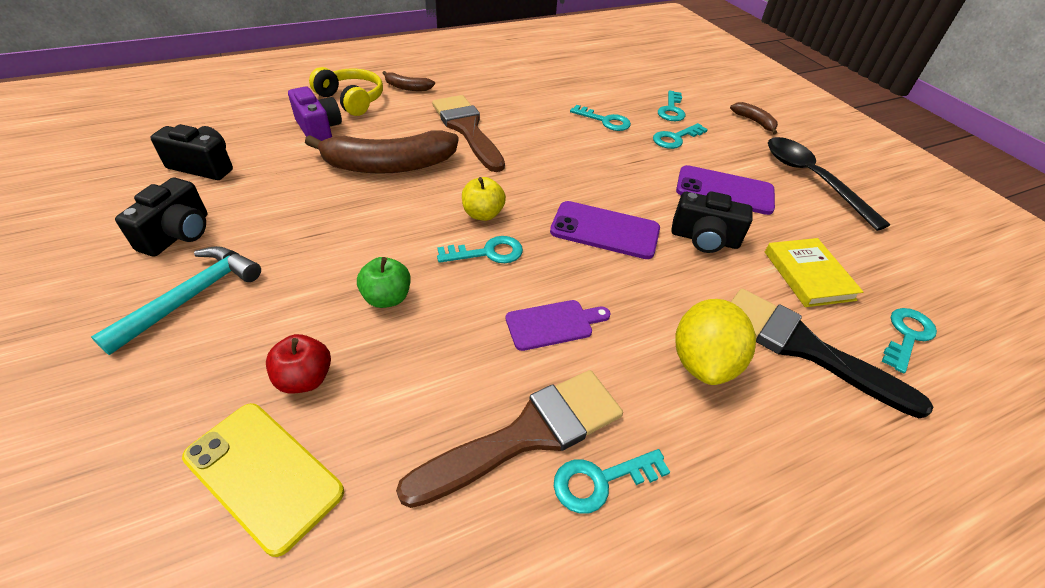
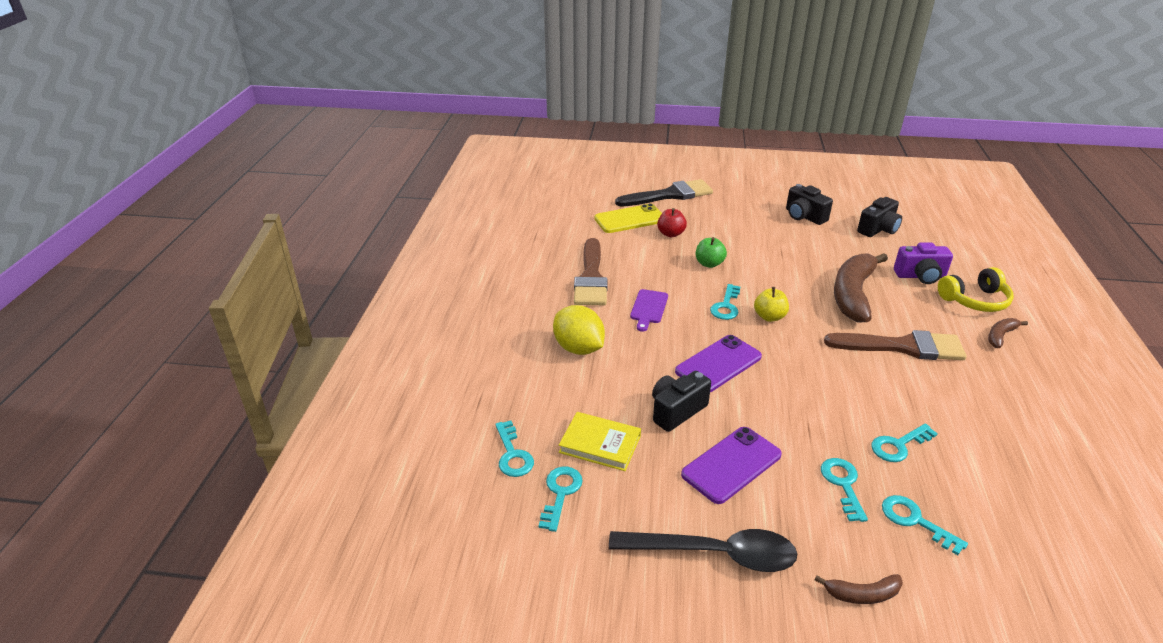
camera: 125 degrees right, 10 degrees down
(191, 297) = (747, 215): turquoise hammer -> none
(601, 481) = (552, 288): turquoise key -> turquoise key (560, 493)
(804, 347) = (551, 395): black brush -> black brush (669, 195)

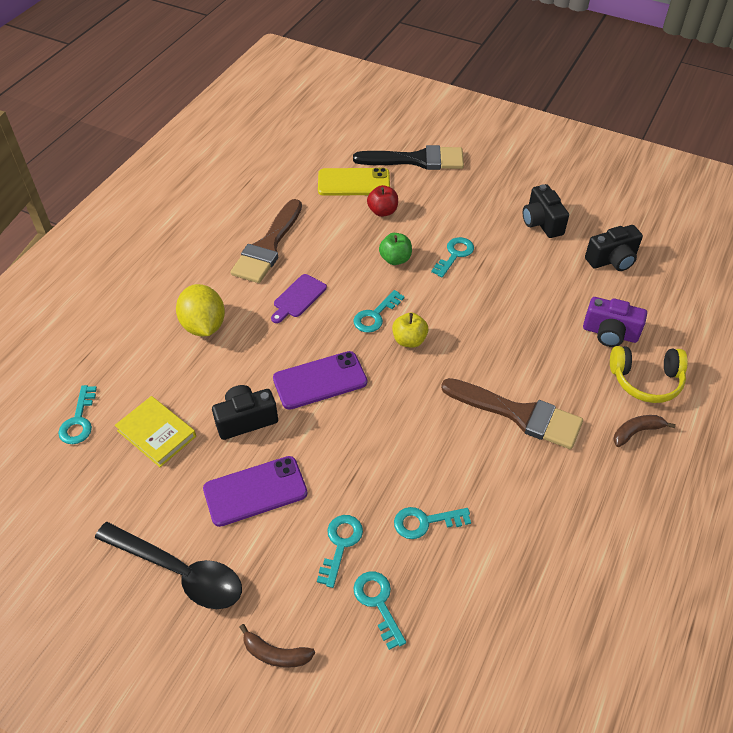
camera: 20 degrees right, 15 degrees up
(560, 493) = (93, 471): turquoise key -> turquoise key (454, 255)
(853, 294) = (517, 337): brown banana -> none

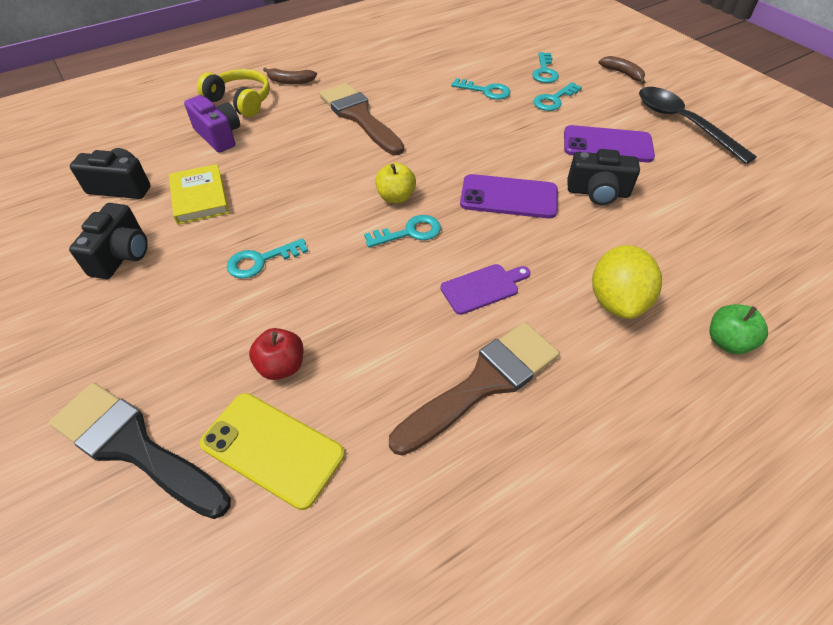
camera: 150 degrees left, 0 degrees up
(79, 420) = (782, 254): turquoise key -> none
(156, 433) = (693, 213): yellow book -> yellow book (200, 197)
(395, 259) = (331, 286): green apple -> green apple (727, 341)

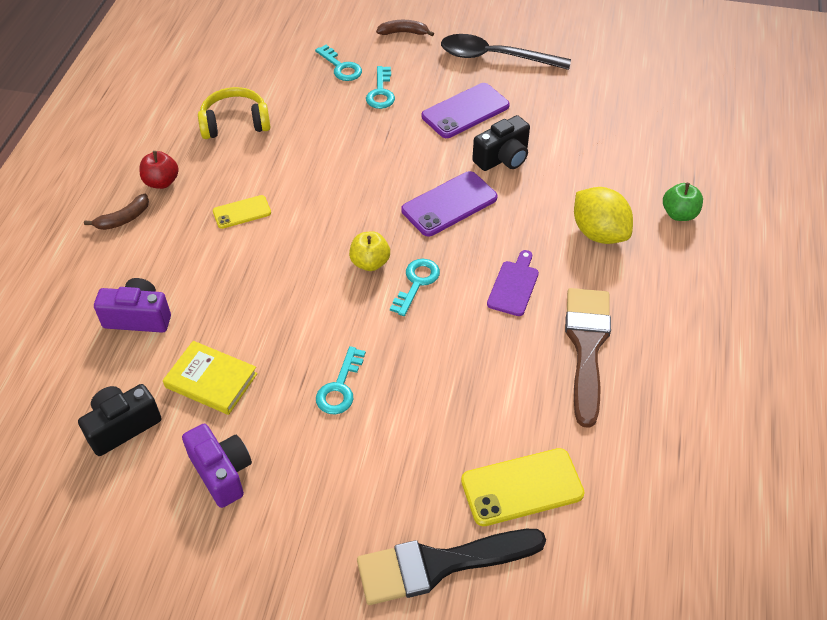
camera: 45 degrees left, 0 degrees up
(122, 255) = (222, 472): black camera -> purple camera
(240, 101) = (105, 271): yellow headphones -> yellow headphones (235, 123)
(281, 366) = (459, 440): red apple -> red apple (161, 182)
(359, 116) = (242, 212): brown brush -> yellow phone
(485, 91) = (316, 117): turquoise key -> none

